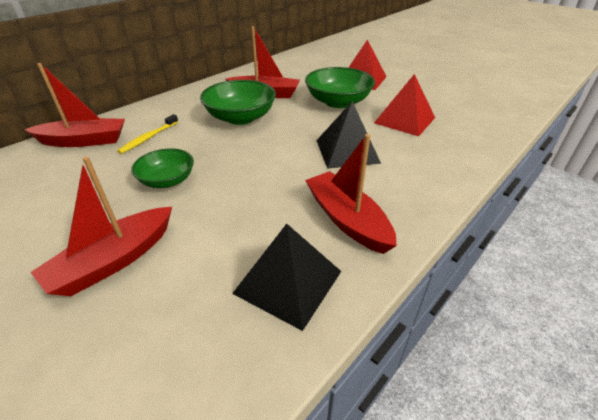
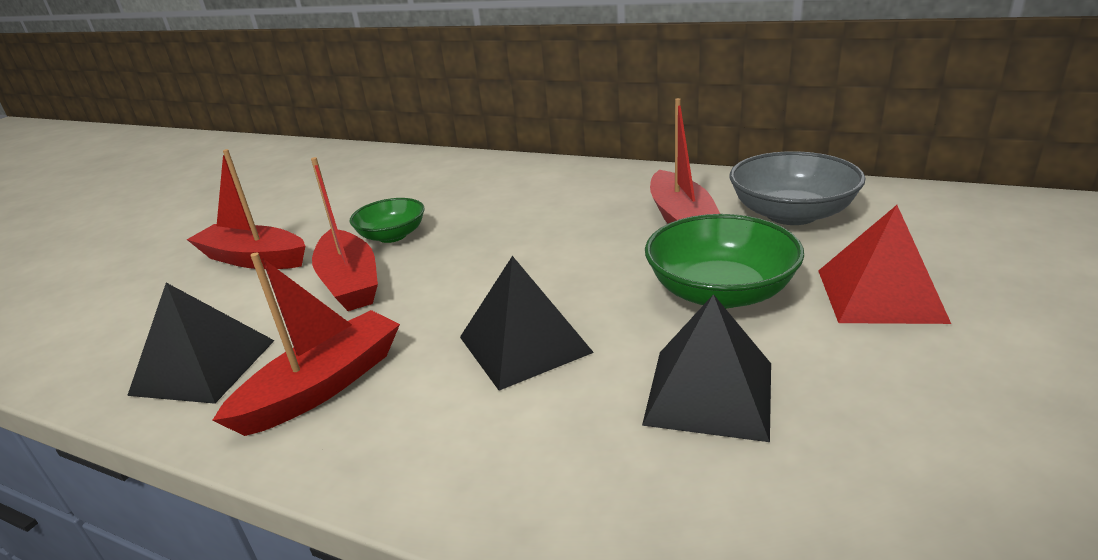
camera: 75 degrees right, 10 degrees down
(84, 141) = (458, 168): red boat -> red boat (350, 282)
(148, 138) = (483, 193): yellow toothbrush -> none
(240, 118) = (578, 227): green bowl -> none
(288, 74) = (791, 214): none -> grey bowl
(404, 120) = (709, 393): red pyramid -> black pyramid

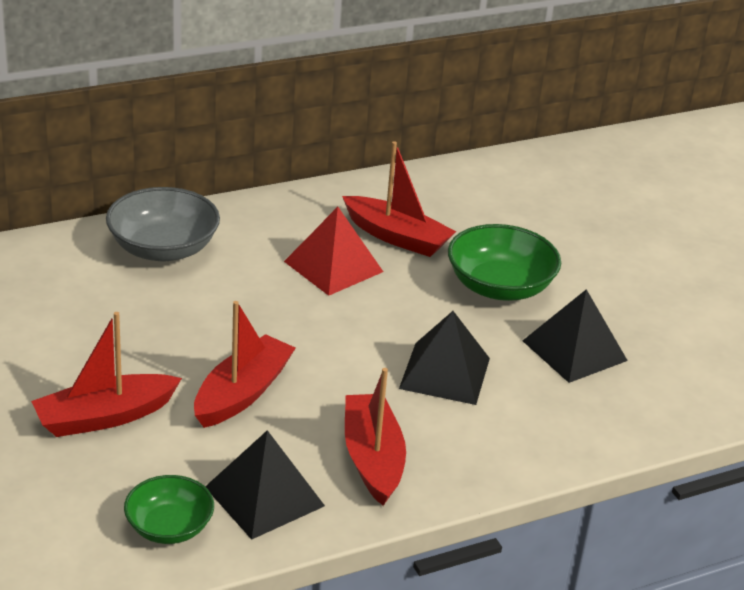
camera: 55 degrees left, 5 degrees up
(350, 282) = (242, 393): red boat -> red boat turned 75 degrees counterclockwise
(392, 236) = (192, 342): green bowl -> green bowl (169, 527)
(791, 214) = (461, 206): grey bowl -> grey bowl (163, 248)
(879, 295) = (579, 253): red pyramid -> red pyramid (333, 266)

